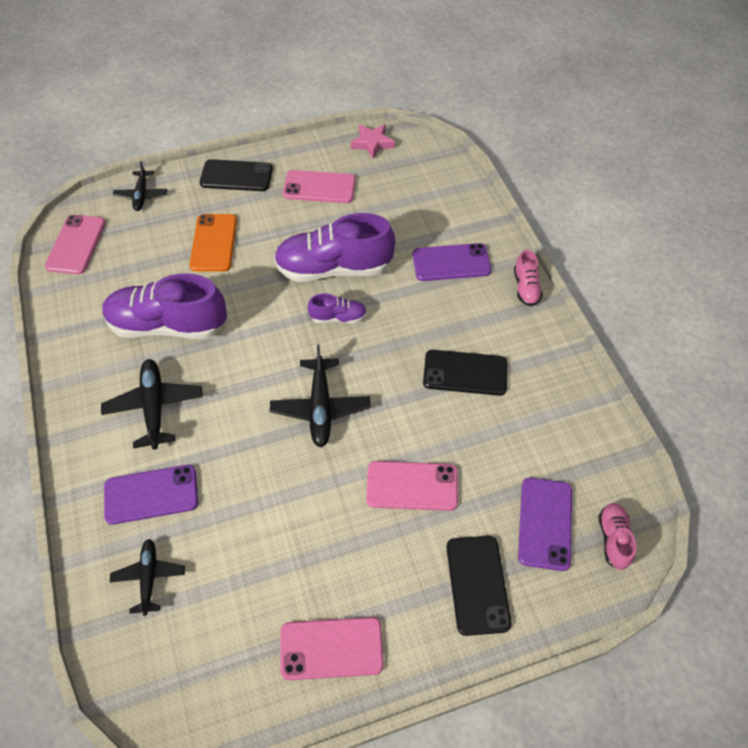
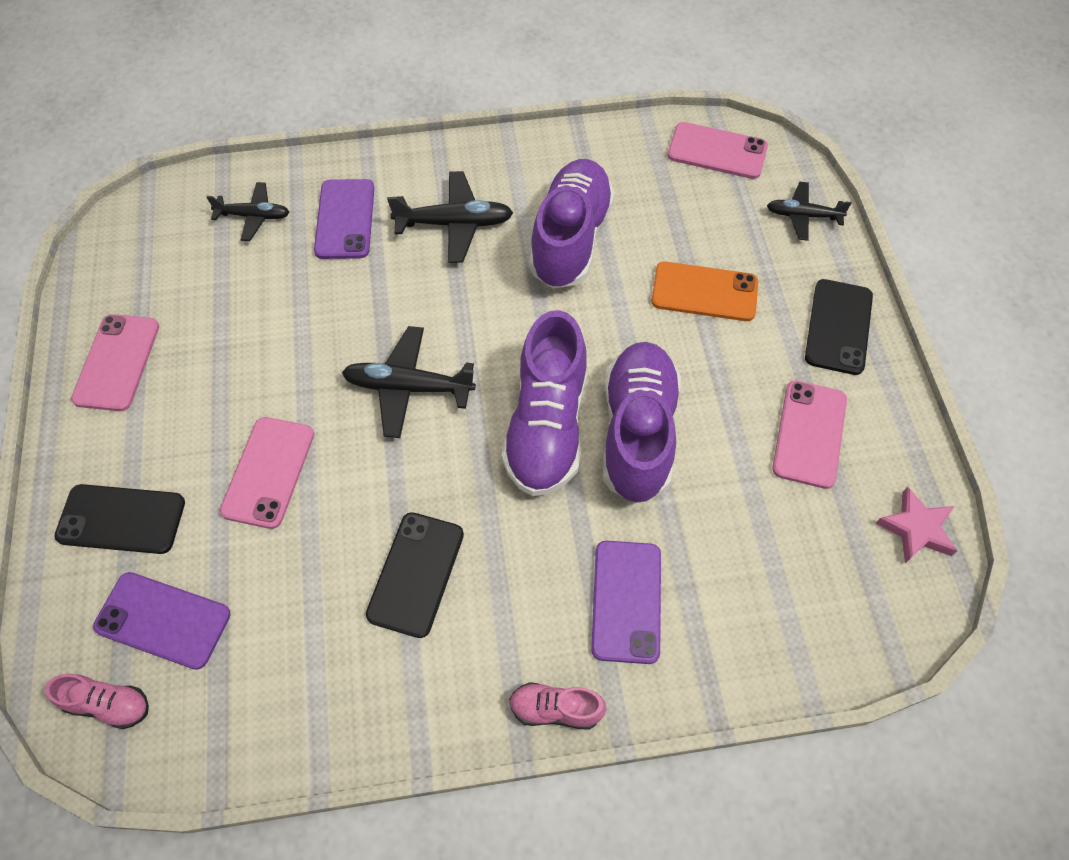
camera: 100 degrees right, 5 degrees up
(338, 317) = (547, 426): purple shoe -> purple shoe, size x2.13

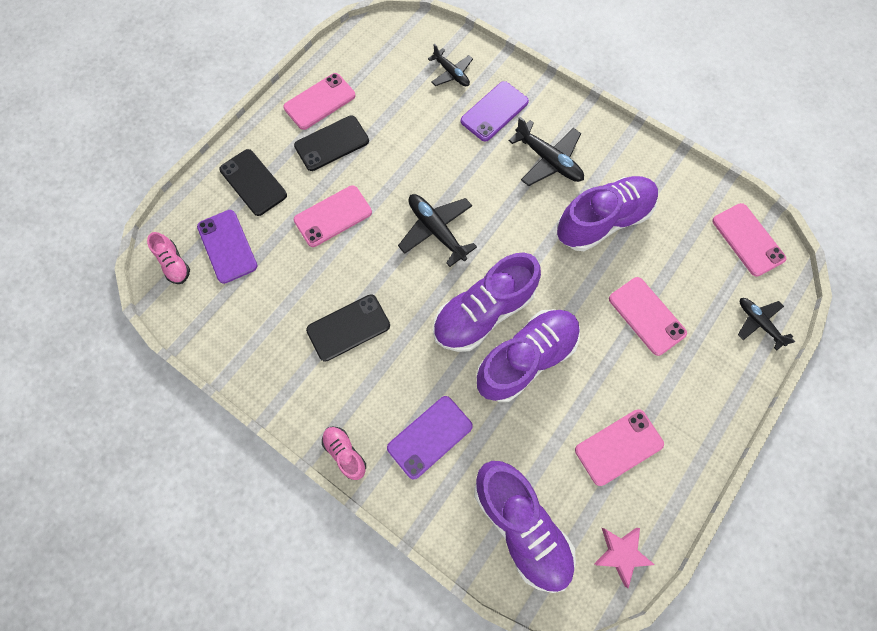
camera: 45 degrees right, 10 degrees up
(704, 292) = (646, 316): orange phone -> pink phone
(805, 596) = (521, 524): none -> purple shoe
(838, 327) = (705, 405): black phone -> black phone (332, 143)

